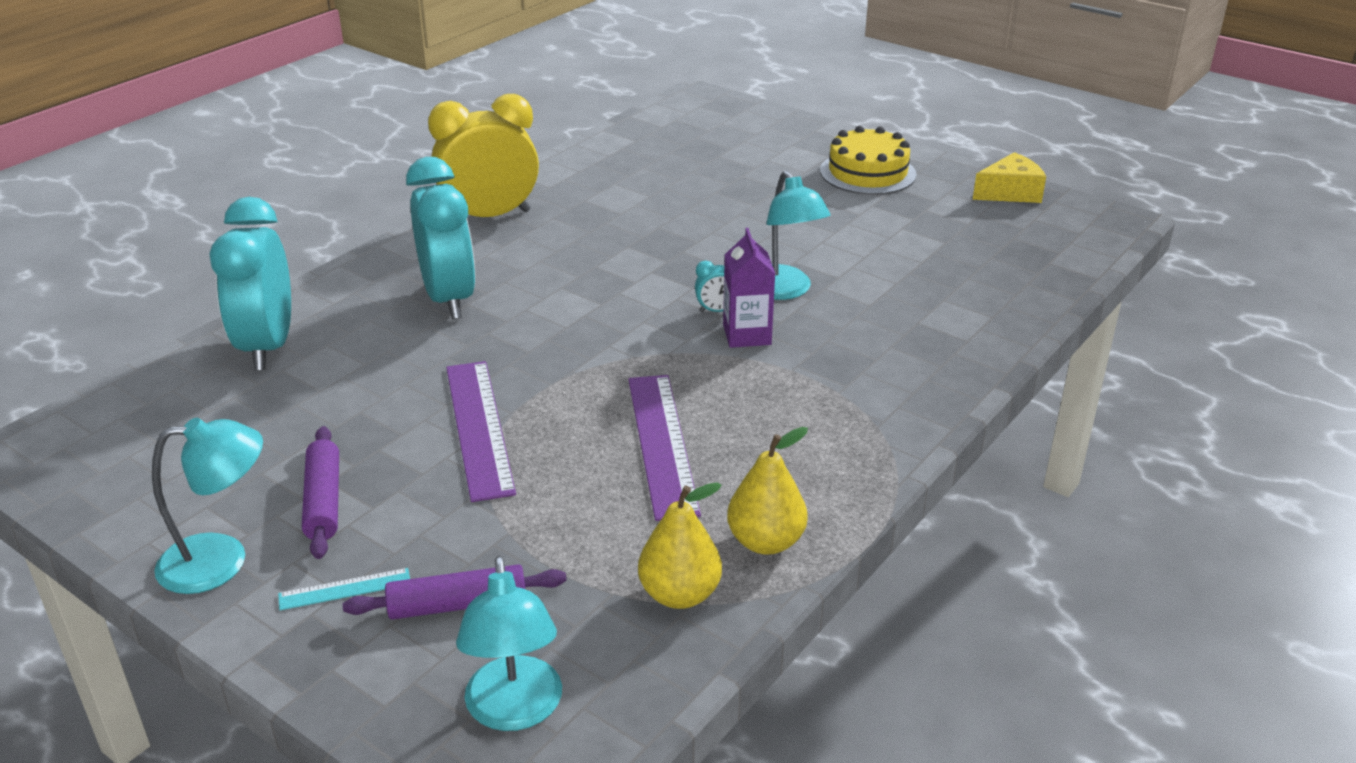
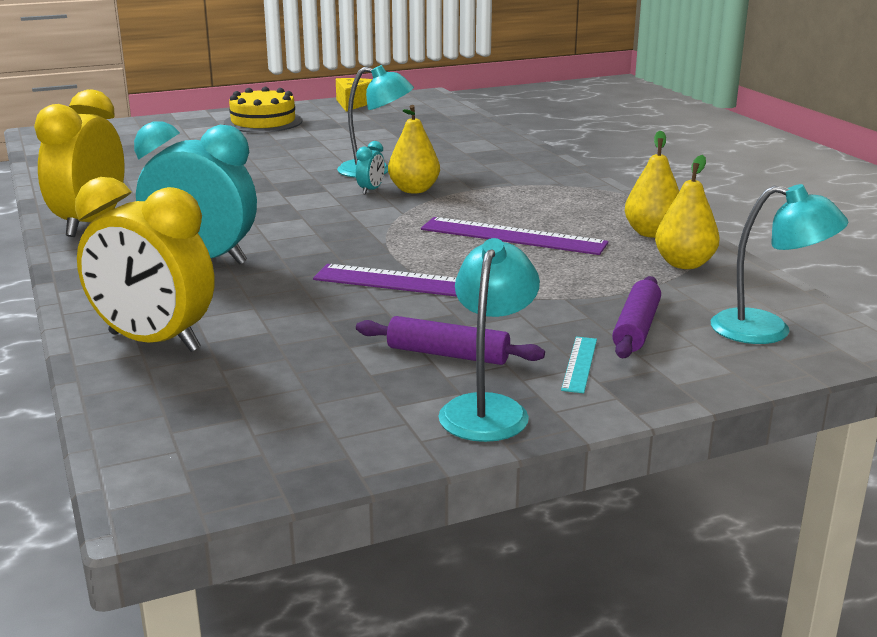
camera: 60 degrees left, 10 degrees down
(267, 347) = (154, 342): turquoise clock -> yellow clock
(747, 335) = (414, 190): purple carton -> yellow pear

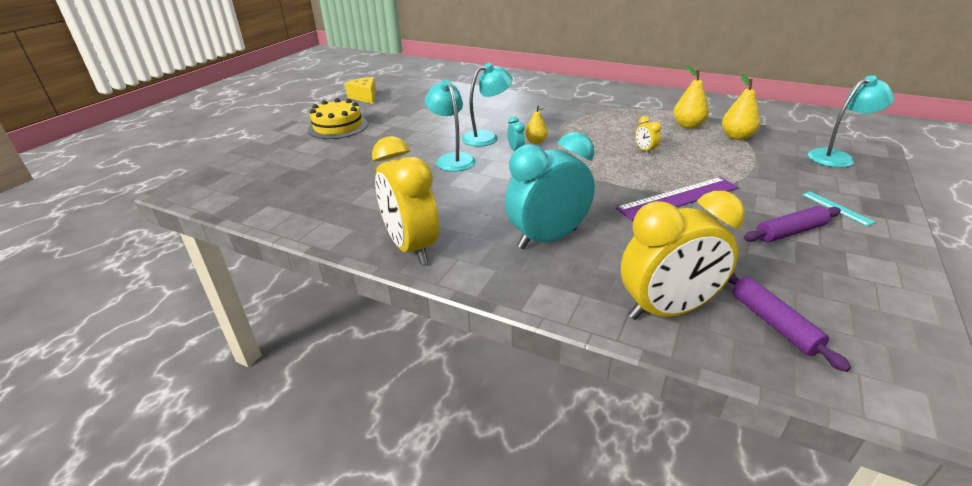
camera: 40 degrees left, 10 degrees up
(414, 190) = (536, 142): yellow pear -> yellow pear, size x0.66
(488, 408) = (874, 252): turquoise lamp -> turquoise lamp (452, 159)
(513, 236) = (645, 151): purple ruler -> yellow clock
(636, 328) = (804, 178): purple rolling pin -> purple rolling pin (773, 323)

